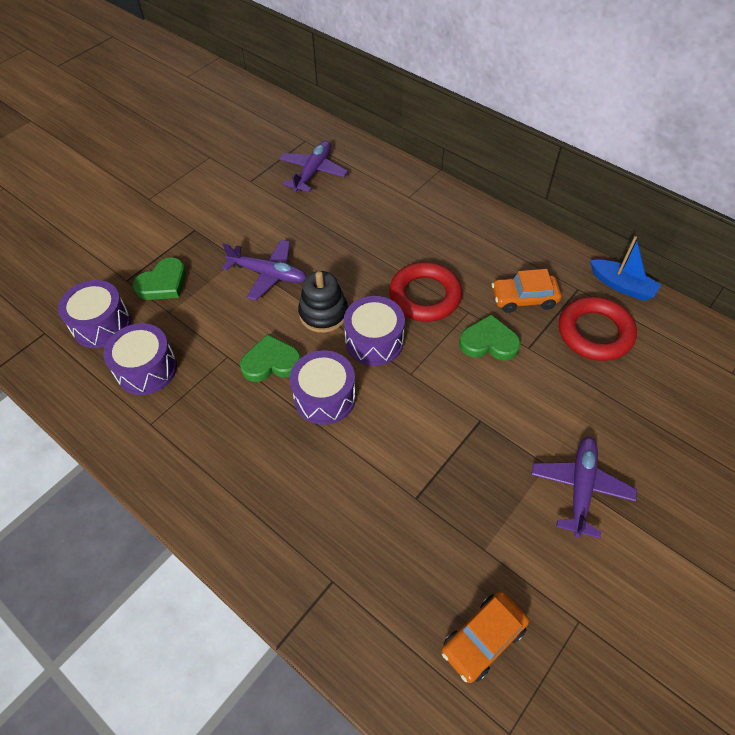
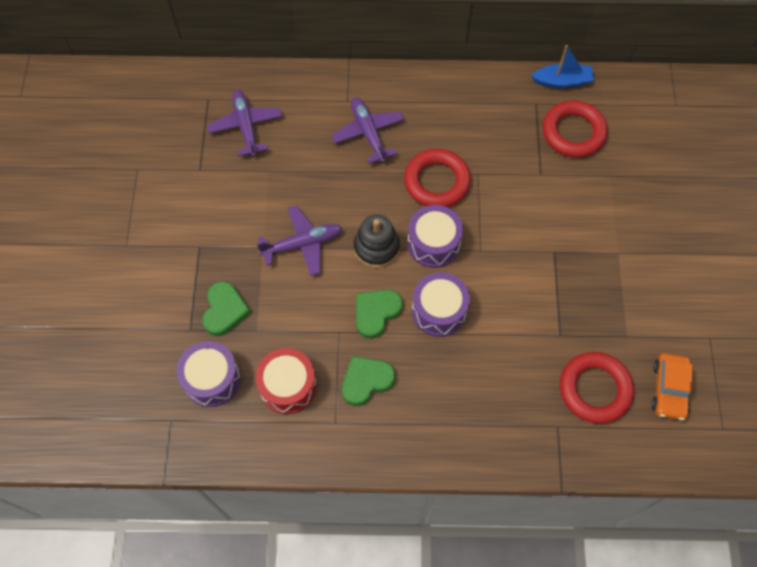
camera: 40 degrees left, 10 degrees up
(146, 369) = (288, 386): purple drum -> red drum
(403, 575) = (594, 389): none -> red ring
(489, 342) = (511, 188): green heart -> green heart (366, 381)
(524, 298) = (506, 136): orange car -> none
(580, 488) = (649, 253): purple plane -> purple plane (368, 133)

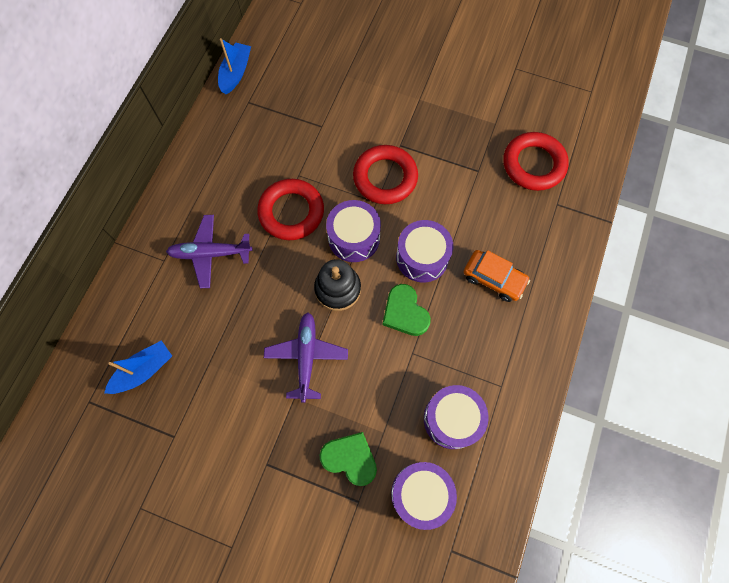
camera: 70 degrees left, 5 degrees up
(246, 126) = (144, 371): purple plane -> blue boat
(288, 386) = (452, 419): red drum -> purple drum
(366, 381) = (469, 345): green heart -> none
(573, 132) = (291, 85): red ring -> red ring (385, 177)
(669, 389) = (549, 113): orange car -> orange car (494, 278)

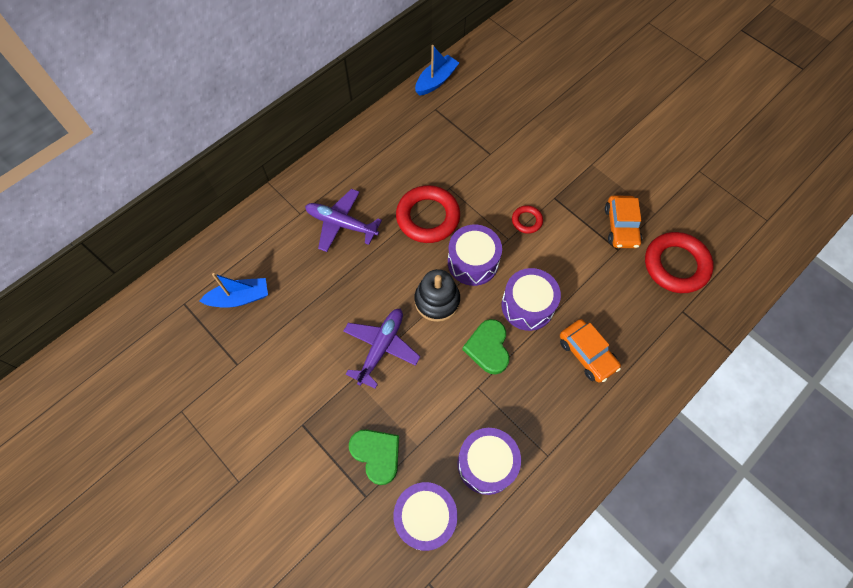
camera: 25 degrees right, 5 degrees down
(385, 177) = (526, 221): red ring -> red ring, size x0.49
(471, 148) = (621, 226): none -> orange car

